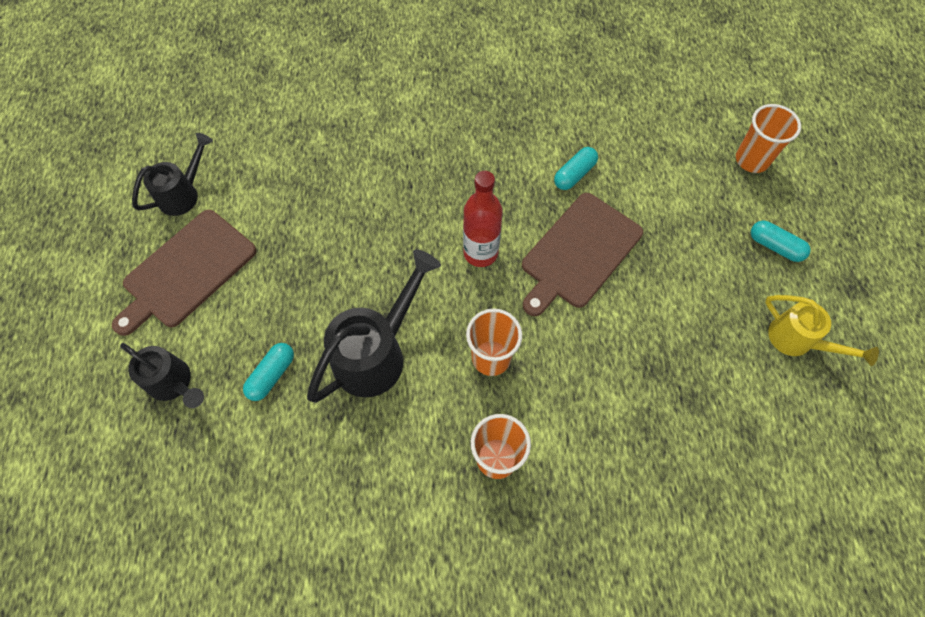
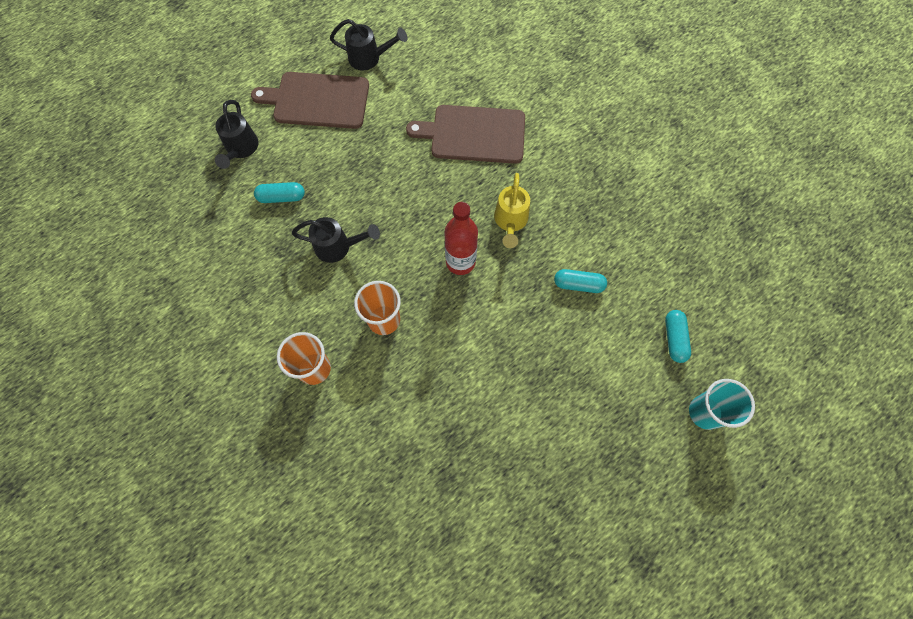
camera: 55 degrees right, 5 degrees up
(377, 353) = (338, 247): black watering can -> black watering can, size x0.63
(579, 253) = (511, 328): brown cutting board -> brown cutting board (474, 134)
(751, 160) = (705, 412): orange cup -> turquoise cup
(775, 246) = (632, 475): turquoise capsule -> turquoise capsule (674, 338)
(797, 341) = (555, 536): yellow watering can -> yellow watering can (510, 221)

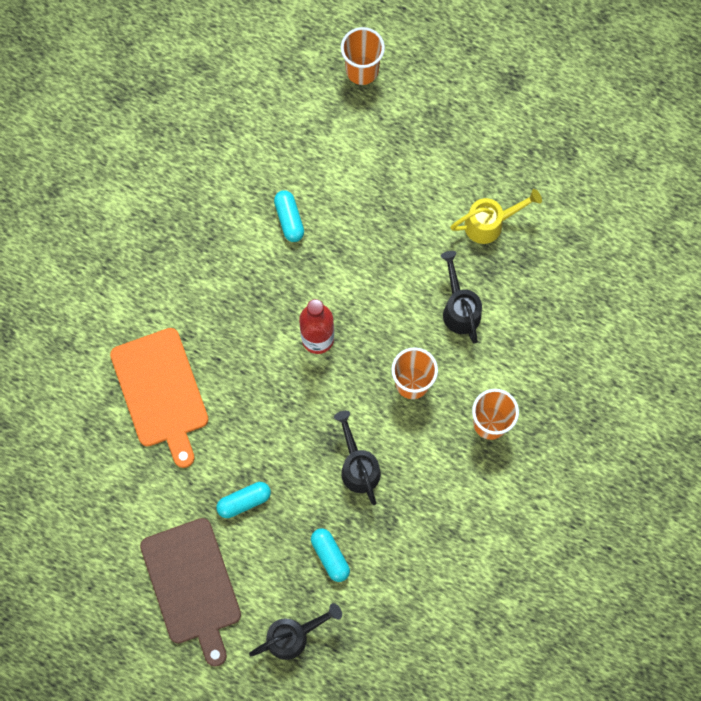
camera: 115 degrees left, 5 degrees up
(369, 58) = (108, 557): black watering can -> black watering can (459, 308)
(474, 134) = (161, 392): brown cutting board -> orange cutting board
(510, 221) = (250, 310): yellow watering can -> yellow watering can (490, 223)
(674, 338) = (304, 116): turquoise capsule -> turquoise capsule (244, 501)
(705, 412) = (362, 70): turquoise cup -> orange cup

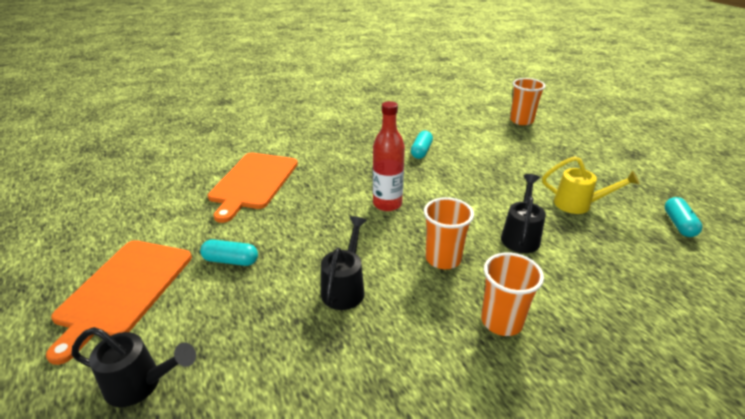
camera: 35 degrees right, 40 degrees down
(192, 585) = (123, 290): brown cutting board -> orange cutting board
(330, 556) = (251, 338): turquoise capsule -> turquoise capsule (678, 224)

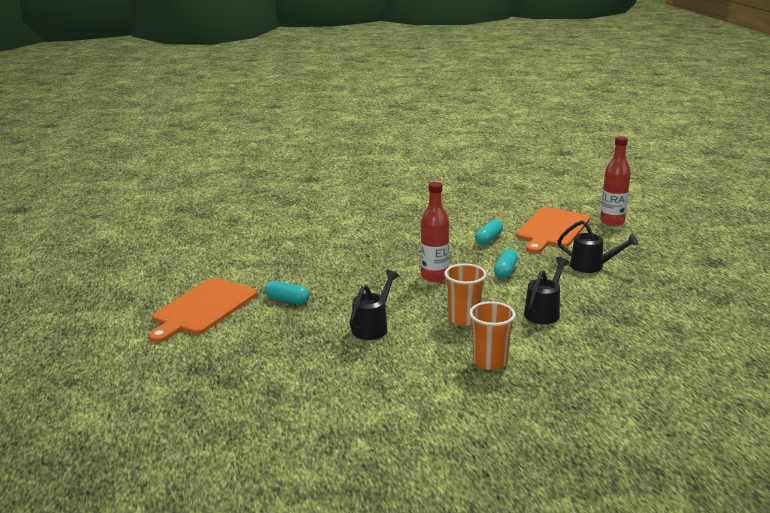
camera: 15 degrees right, 10 degrees down
(141, 384) = (209, 359): black watering can -> black watering can (592, 266)
(253, 182) = (320, 249): orange cutting board -> orange cutting board (552, 229)
(521, 121) = (612, 222): orange cup -> red bottle
(578, 204) = (618, 296): yellow watering can -> none
(678, 224) = (707, 321): turquoise capsule -> turquoise capsule (505, 271)

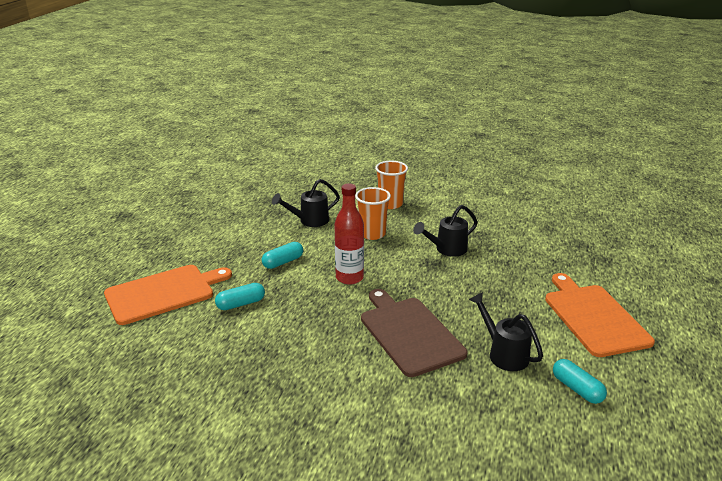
camera: 150 degrees left, 5 degrees up
(203, 308) = (594, 317): orange cutting board -> orange cutting board turned 75 degrees counterclockwise
(287, 300) = (505, 298): turquoise capsule -> turquoise capsule (577, 389)
(347, 257) = (409, 333): none -> brown cutting board
(592, 266) = (211, 242): black watering can -> black watering can (504, 353)
(612, 222) = (96, 280): red bottle -> none

